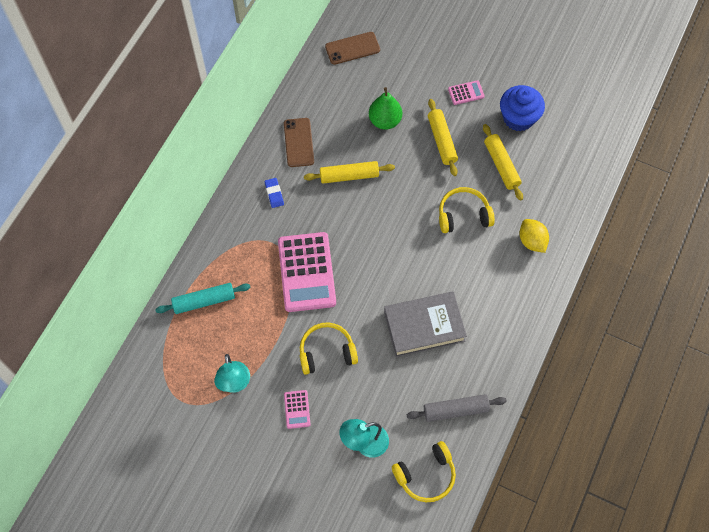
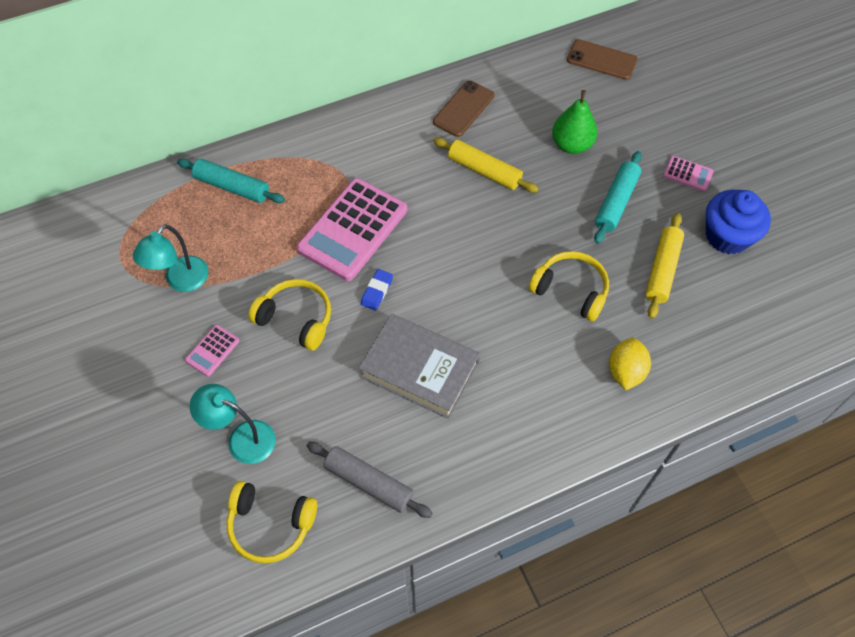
camera: 40 degrees right, 5 degrees down
(274, 194) = (393, 138): blue eraser -> blue eraser (377, 291)
(442, 141) = (616, 202): yellow rolling pin -> turquoise rolling pin

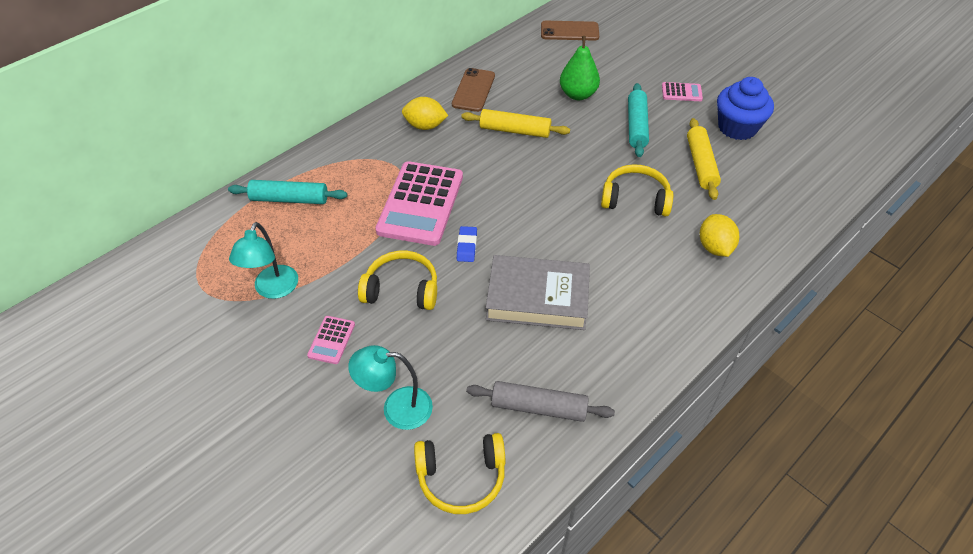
camera: 20 degrees left, 10 degrees down
(395, 139) = (425, 126): none -> yellow lemon

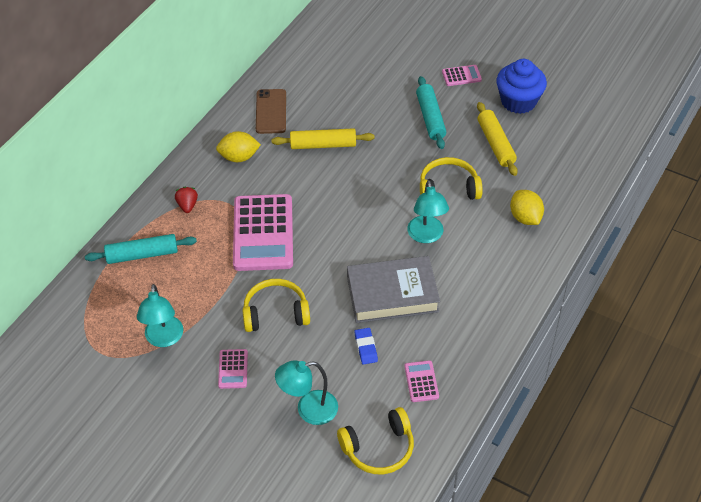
camera: 15 degrees left, 0 degrees up
(355, 161) = (187, 205): none -> red strawberry
(466, 246) = (317, 263): blue eraser -> blue eraser (366, 347)
(539, 407) = (421, 381): grey rolling pin -> pink calculator
(569, 31) = (341, 31): brown phone -> none
(578, 94) = (369, 97): green pear -> none
(596, 243) = (426, 236): none -> turquoise lamp

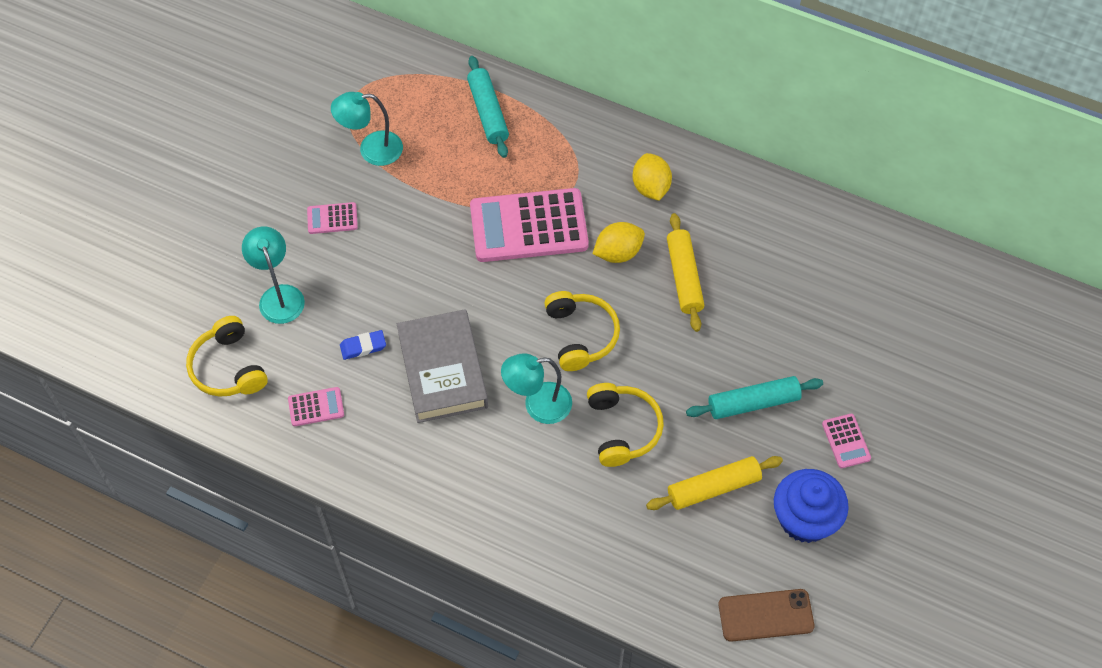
camera: 85 degrees right, 10 degrees up
(187, 205) = (566, 145): red strawberry -> none
(271, 111) = (737, 213): brown phone -> brown phone (766, 615)
(275, 313) = (410, 251): yellow headphones -> yellow headphones (581, 335)
(525, 217) = (579, 525): yellow lemon -> yellow lemon (618, 253)

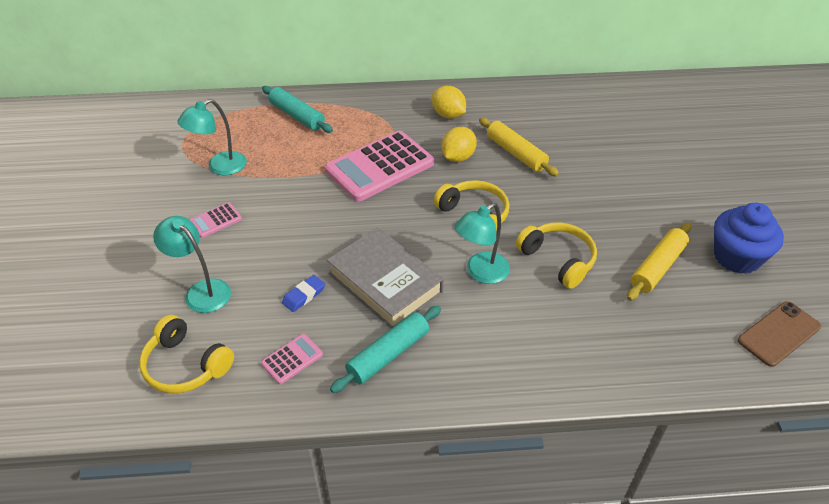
camera: 30 degrees left, 15 degrees down
(753, 403) = (631, 204): turquoise rolling pin -> turquoise rolling pin (388, 354)
(846, 441) = (712, 199): pink calculator -> none

